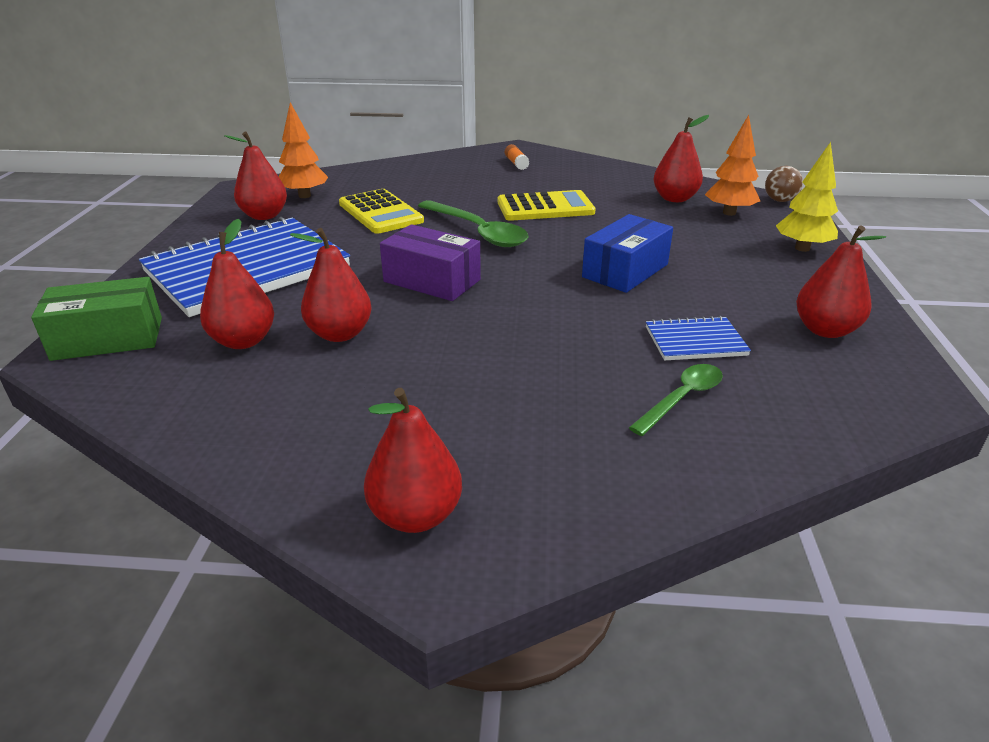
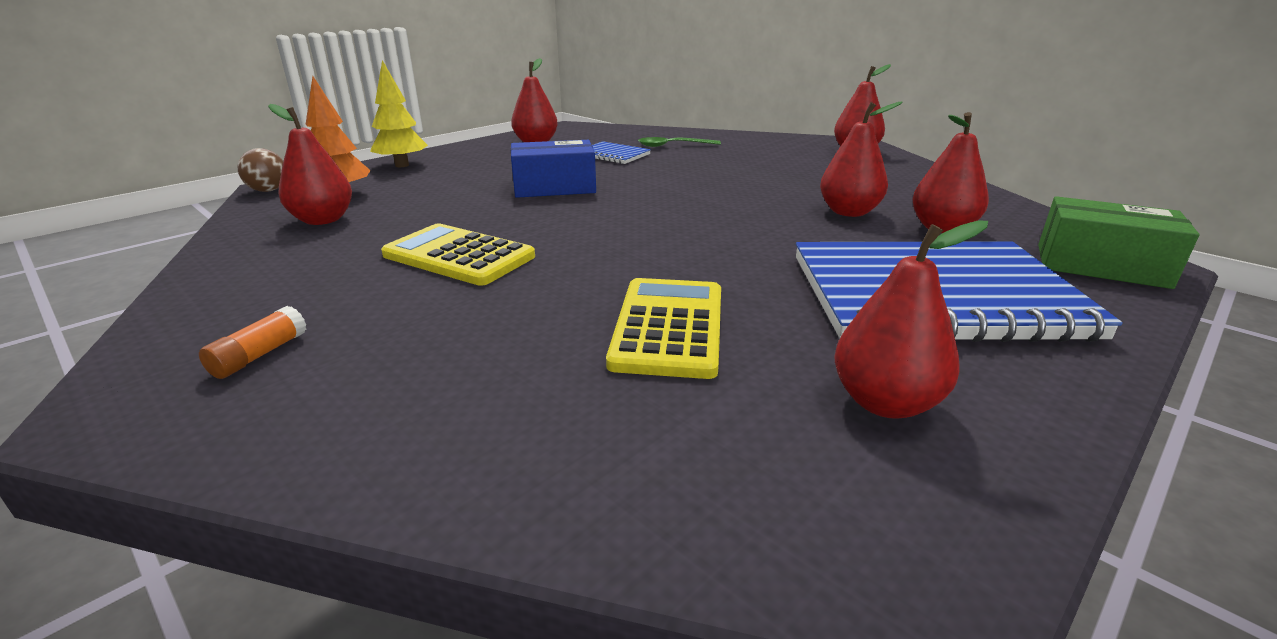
camera: 140 degrees left, 5 degrees down
(304, 196) = (767, 439): orange tree -> none
(432, 281) = (723, 224): purple box -> none
(477, 232) = (596, 253): green spoon -> none

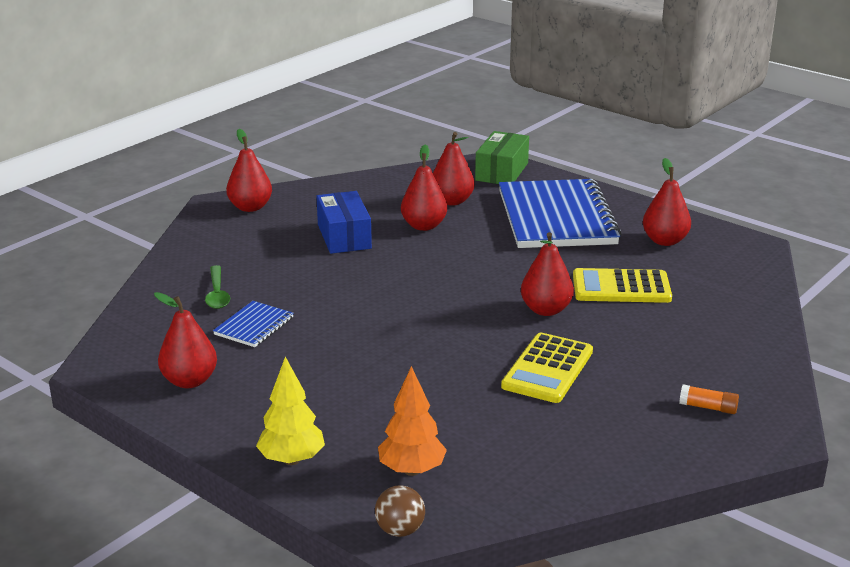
camera: 95 degrees left, 0 degrees up
(323, 220) = (486, 458): red pear -> red pear (546, 310)
(554, 187) = (374, 348): blue box -> blue box (344, 236)

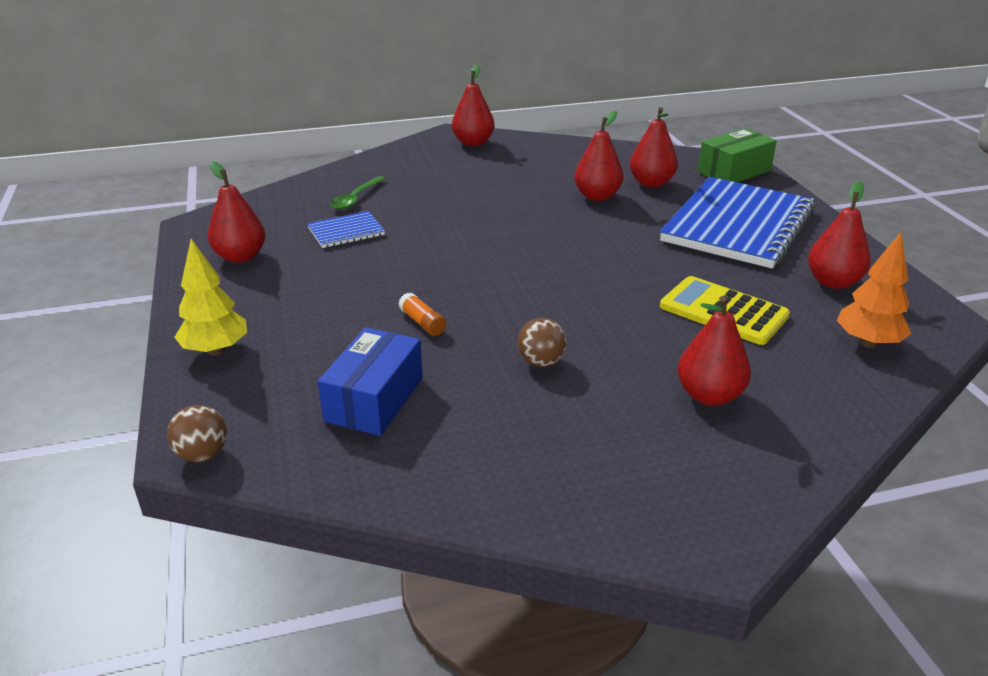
camera: 35 degrees right, 5 degrees up
(344, 236) = (516, 185): blue box -> blue box (374, 399)
(412, 470) = (290, 403): orange tree -> orange tree (868, 343)
(546, 310) = (614, 305): red pear -> red pear (709, 395)
(547, 369) = (541, 362): yellow calculator -> brown ball
(708, 407) = (664, 475): orange glue stick -> orange glue stick (422, 323)

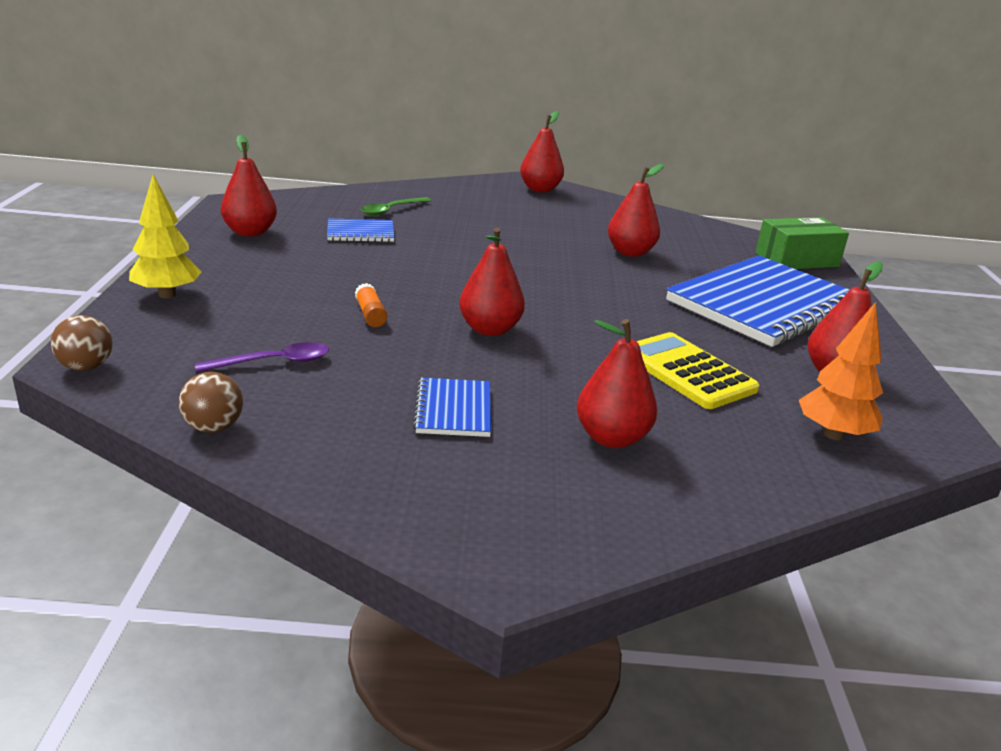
camera: 15 degrees right, 5 degrees down
(374, 399) = (273, 362): blue box -> purple spoon
(541, 362) = (459, 370): brown ball -> brown ball (213, 427)
(565, 404) = (454, 410): none -> blue notebook
(651, 183) = (697, 253): red pear -> red pear (489, 329)

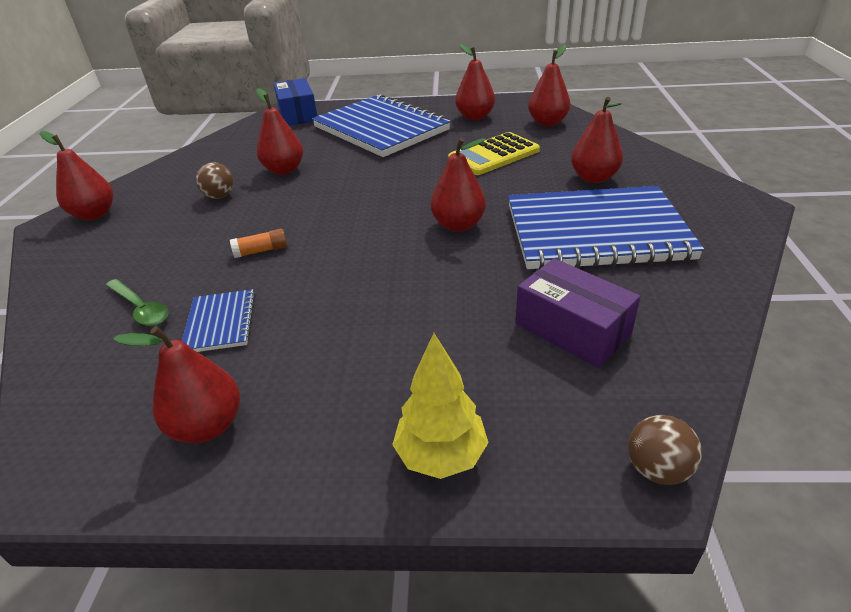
camera: 85 degrees left, 10 degrees up
(213, 427) = (701, 340): brown ball -> brown ball (219, 196)
(273, 362) = (572, 329): purple spoon -> purple box
(370, 314) = (449, 287): orange glue stick -> orange glue stick (261, 251)
(454, 410) = (596, 232): blue notebook -> blue notebook, size x2.29
(796, 260) = (298, 114): green box -> blue box
(833, 434) = (547, 122): orange tree -> red pear

